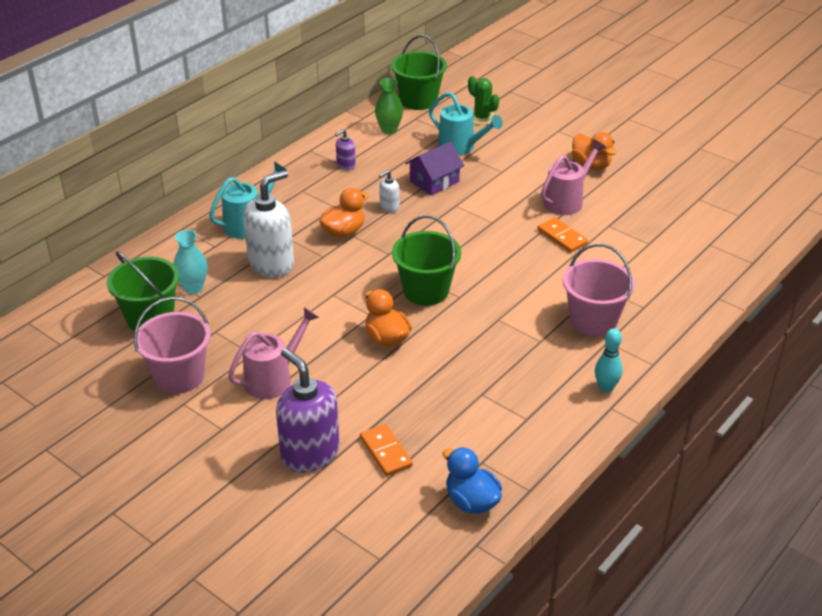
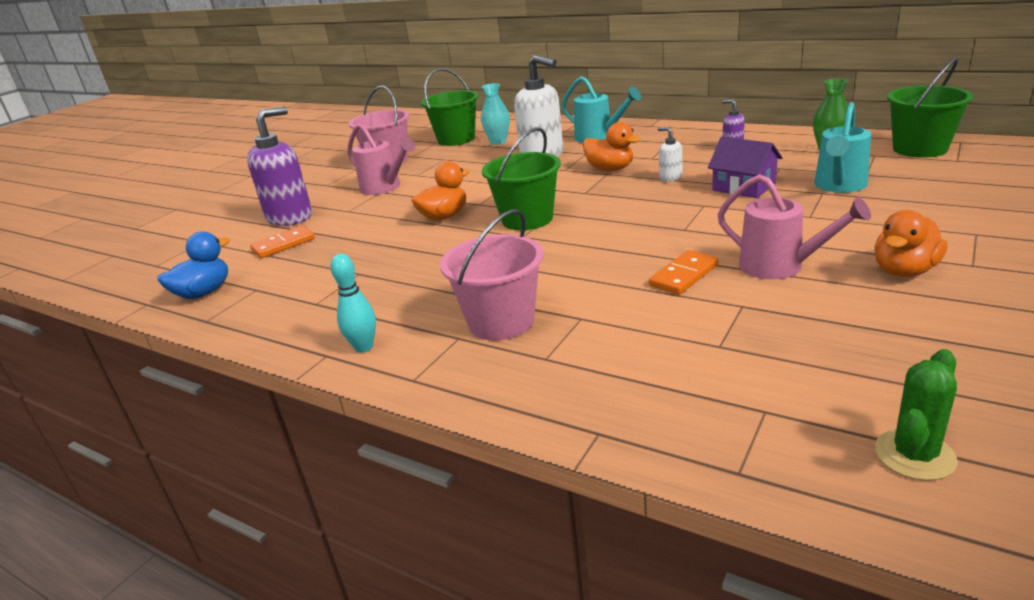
camera: 85 degrees right, 10 degrees down
(482, 118) = (932, 184): green cactus -> green cactus (914, 455)

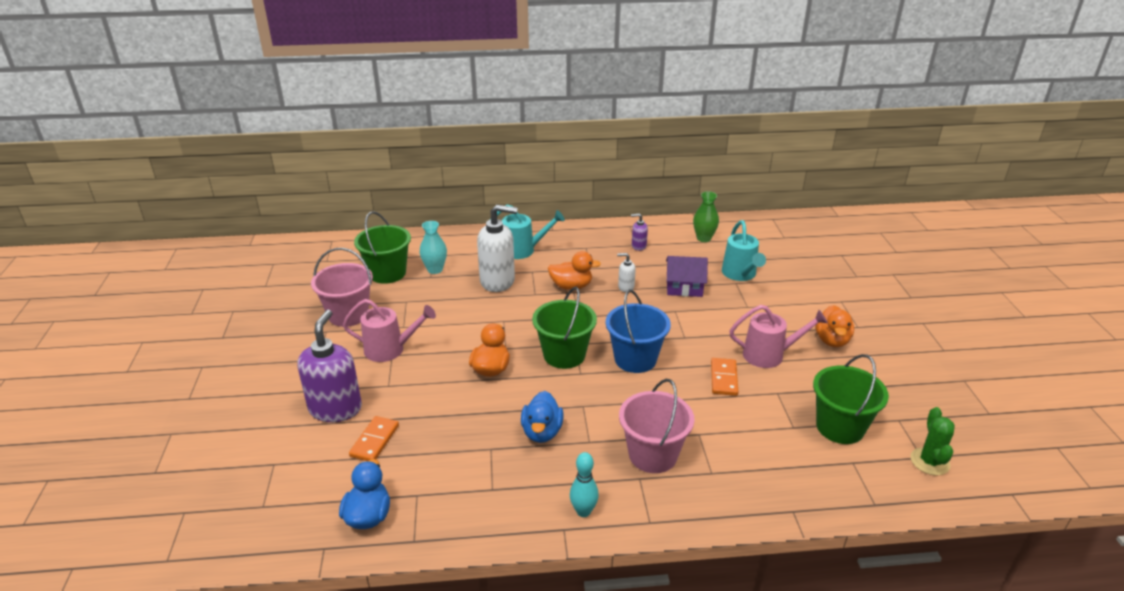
camera: 40 degrees left, 5 degrees up
(420, 273) = (542, 432): none -> blue duck
(598, 236) = (635, 359): none -> blue bucket
(920, 149) = (756, 229): green bucket -> green bucket (840, 427)

